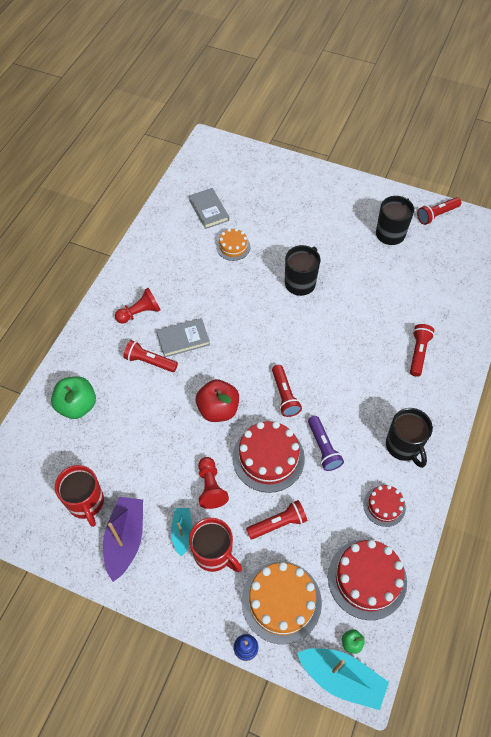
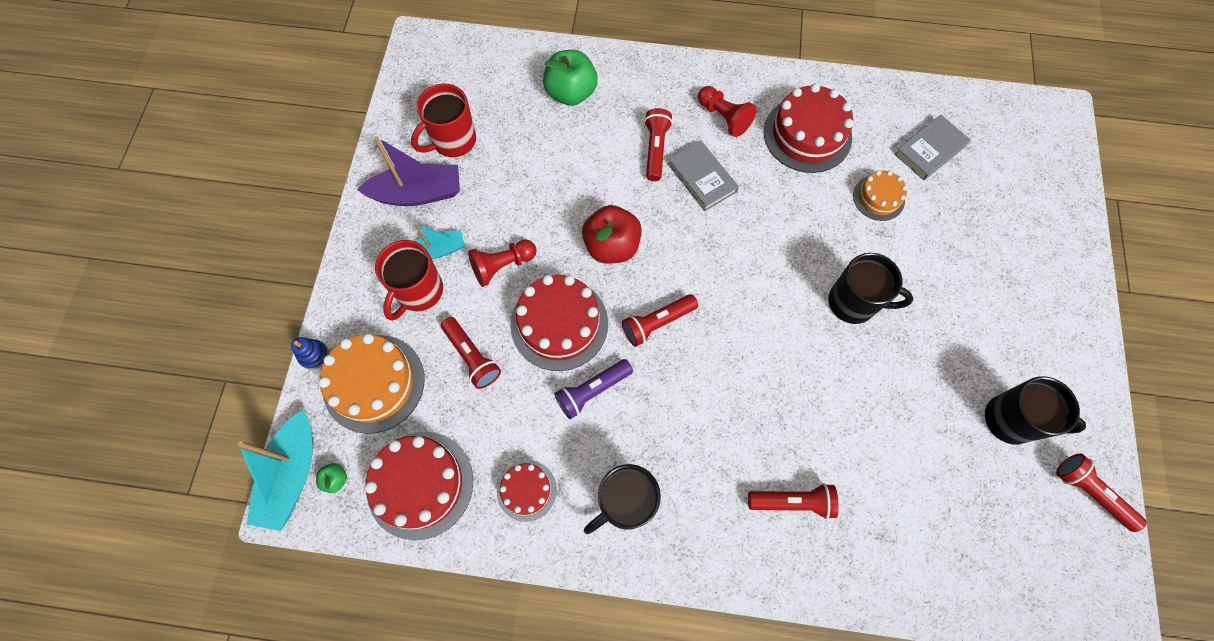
camera: 75 degrees right, 10 degrees up
(173, 269) = (807, 134): none -> red cake

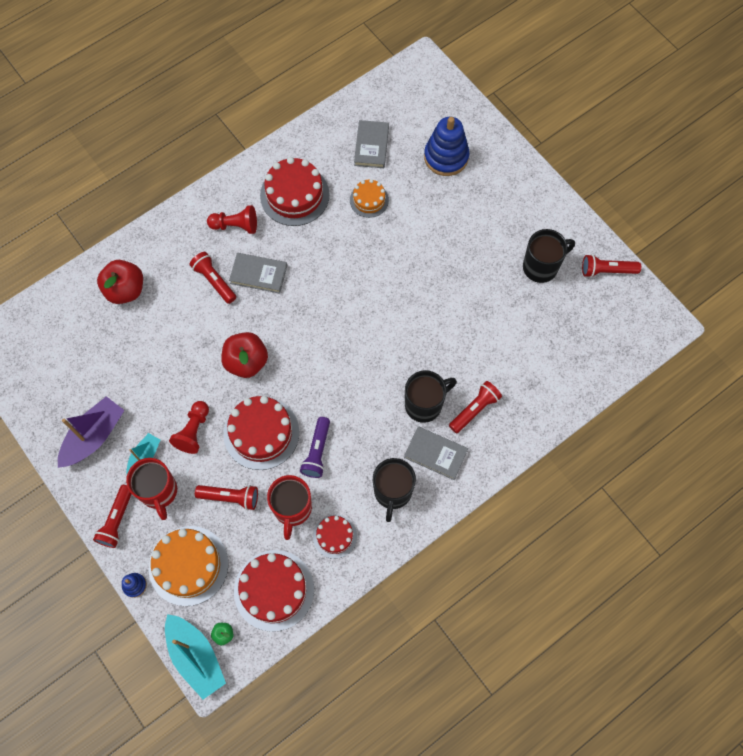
camera: 45 degrees left, 0 degrees up
(453, 141) = (81, 385): red mug -> red mug (292, 509)
(571, 93) = (125, 290): green apple -> red apple
(657, 323) = (315, 382): red flashlight -> red flashlight (117, 520)
(706, 508) = (435, 454): none -> grey book
(853, 303) = (409, 274): black mug -> black mug (424, 404)
(1002, 221) = (446, 157): none -> blue stacking toy

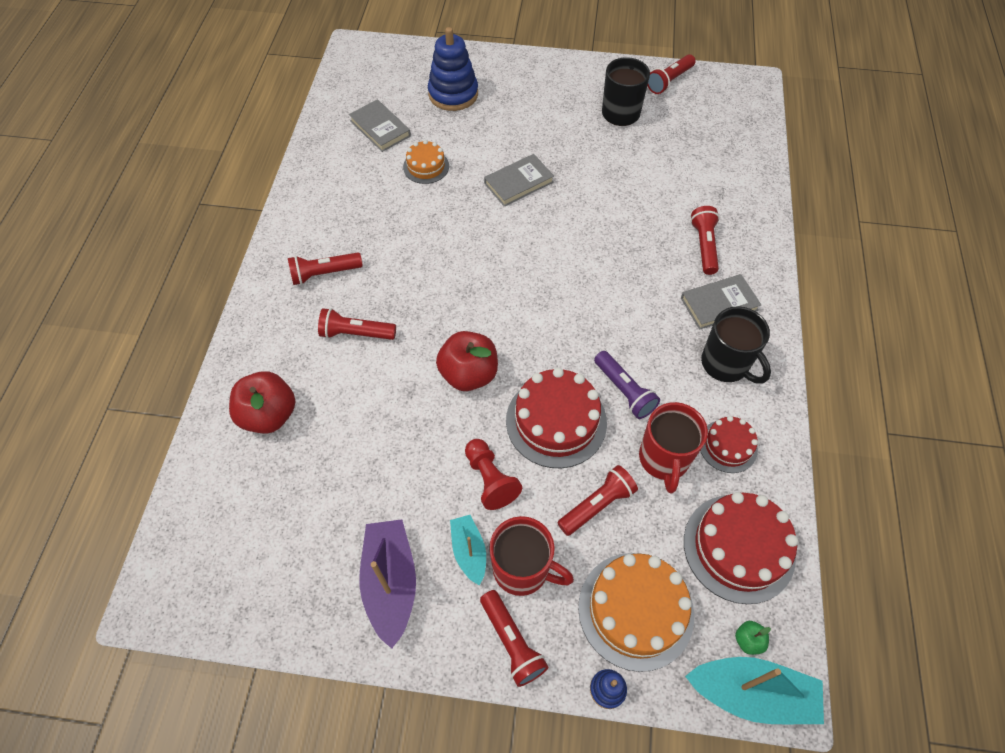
camera: 45 degrees left, 10 degrees down
(235, 226) = (324, 273): red pawn -> red flashlight
(258, 274) = (393, 294): grey book -> grey book (518, 183)
(292, 509) = (664, 459): red mug -> red mug turned 45 degrees clockwise
(294, 195) = (353, 210): red cake -> none
(424, 404) = (662, 275): black mug -> none

